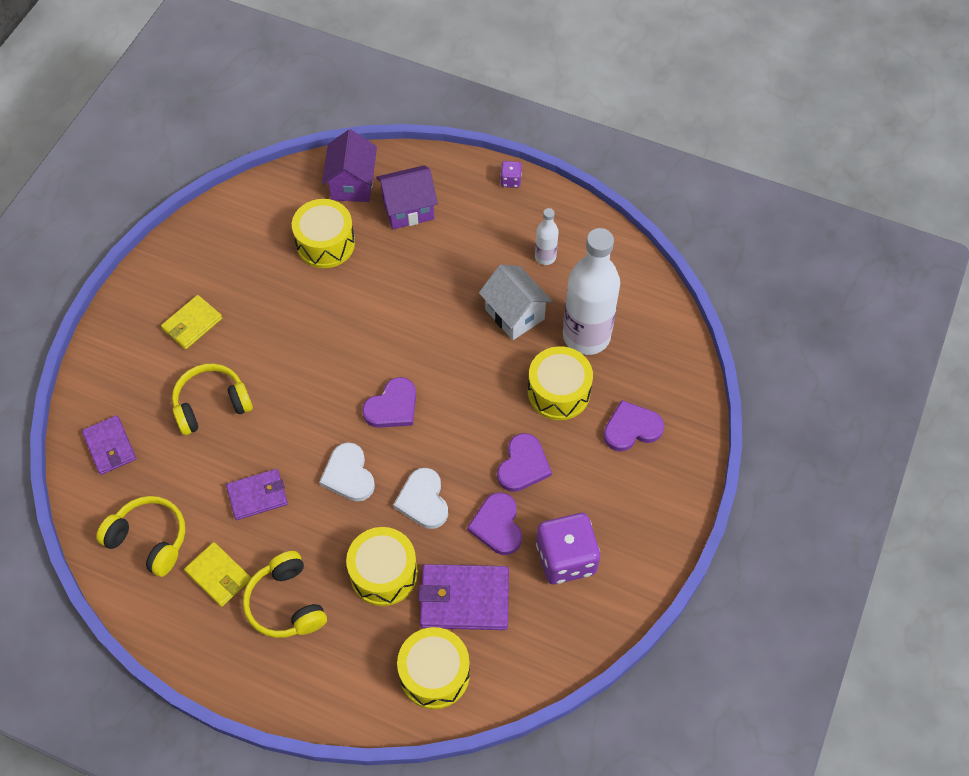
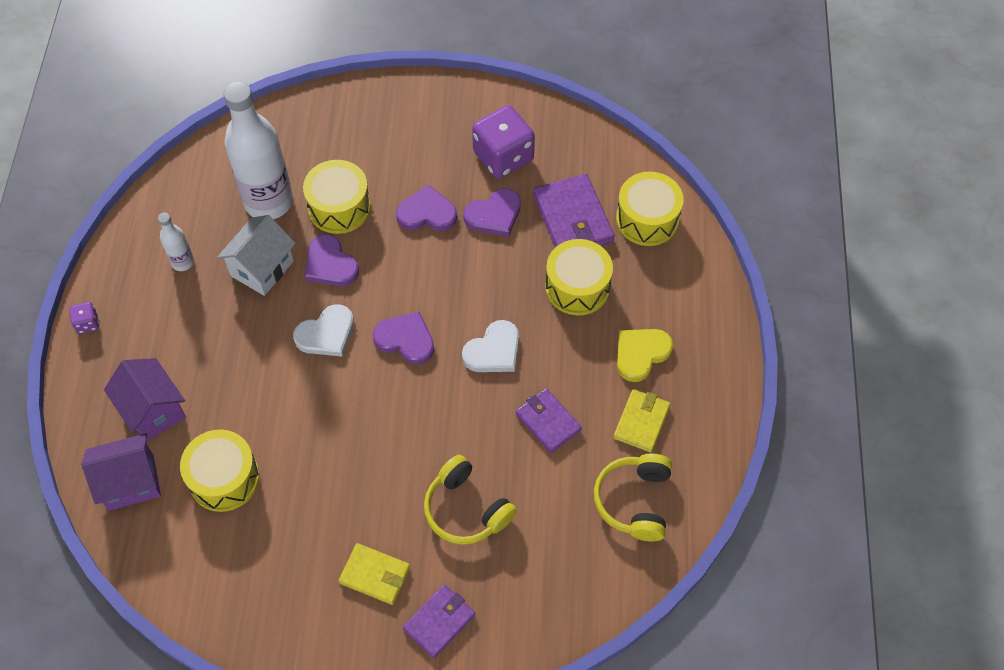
camera: 110 degrees left, 0 degrees up
(110, 446) = (553, 590): purple wallet -> purple wallet (439, 622)
(286, 603) = (641, 354): yellow headphones -> yellow heart
(423, 500) = (494, 280): white heart -> white heart (326, 334)
(631, 428) = (357, 142): purple heart -> purple heart (330, 264)

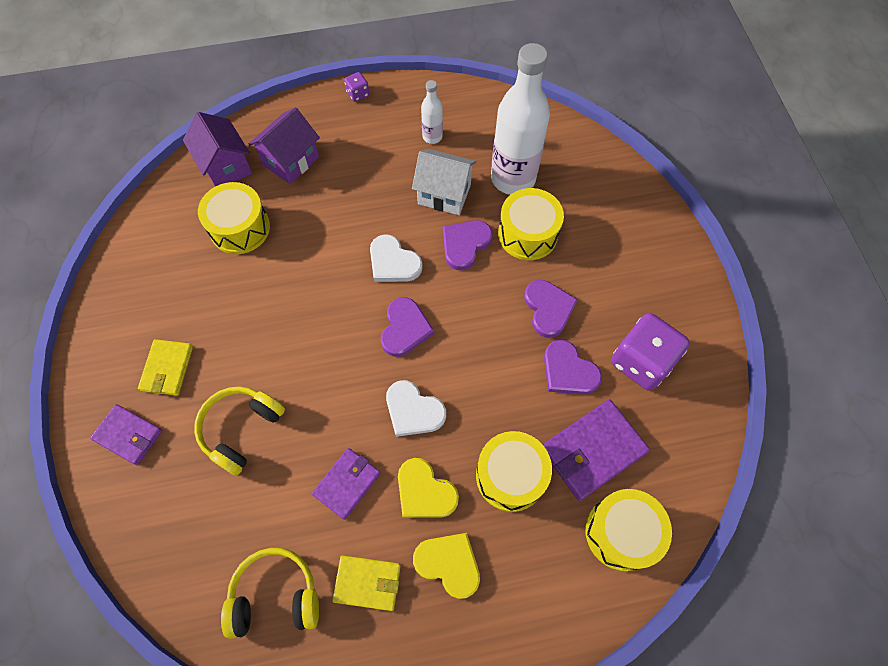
camera: 75 degrees right, 5 degrees up
(573, 358) = (424, 491): none -> yellow heart

